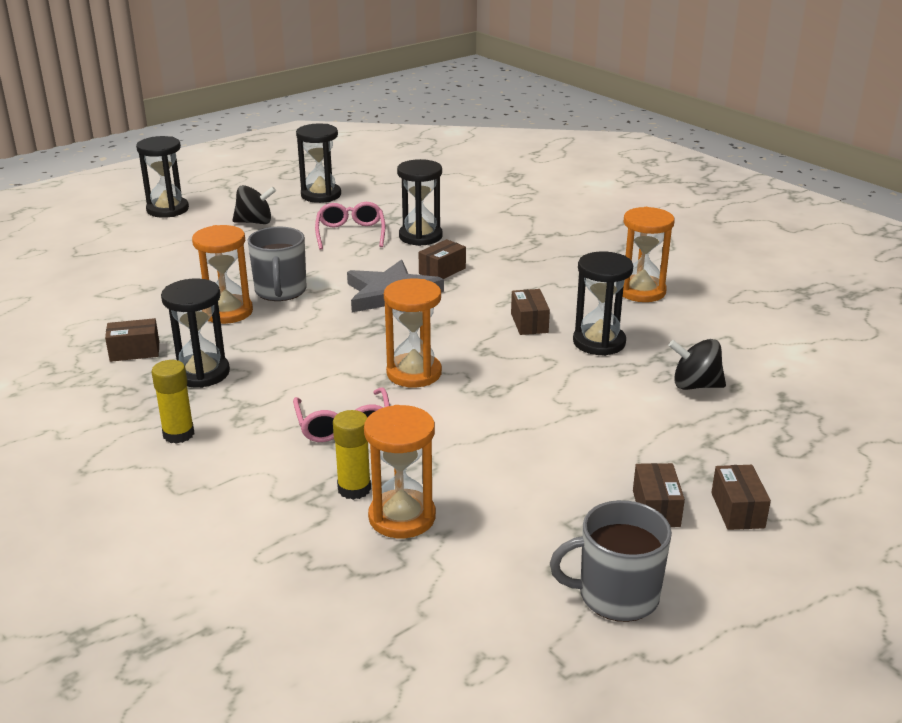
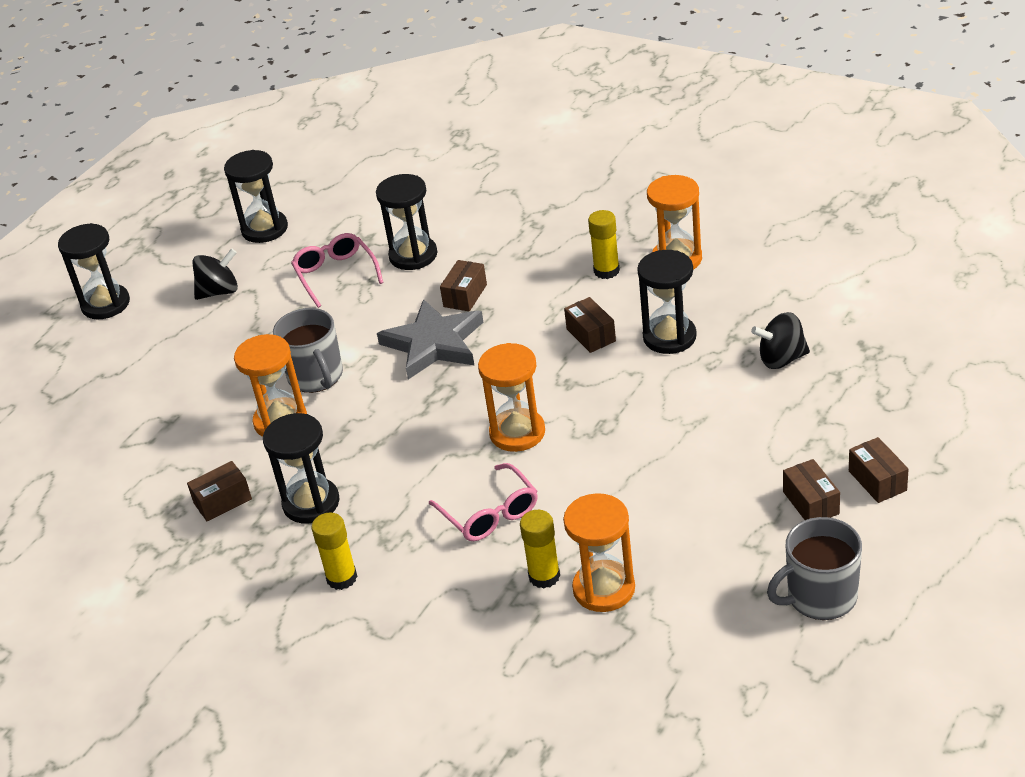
camera: 15 degrees left, 10 degrees up
(573, 284) = (606, 271): none -> yellow glue stick

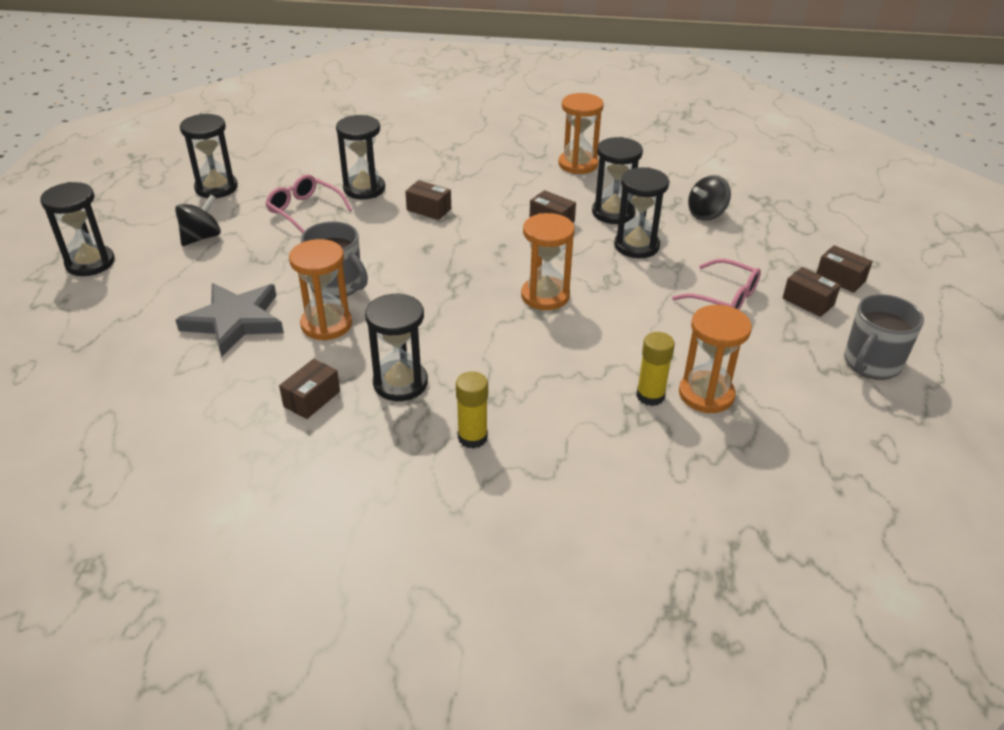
camera: 30 degrees left, 0 degrees up
(434, 344) = (427, 246): grey star -> grey star (235, 321)
(465, 295) = (429, 209): brown box -> brown box turned 60 degrees counterclockwise
(490, 513) = (568, 359): pink glasses -> pink glasses (724, 297)
(606, 271) = (530, 178): yellow glue stick -> none
(664, 388) = (636, 246): none -> black hourglass

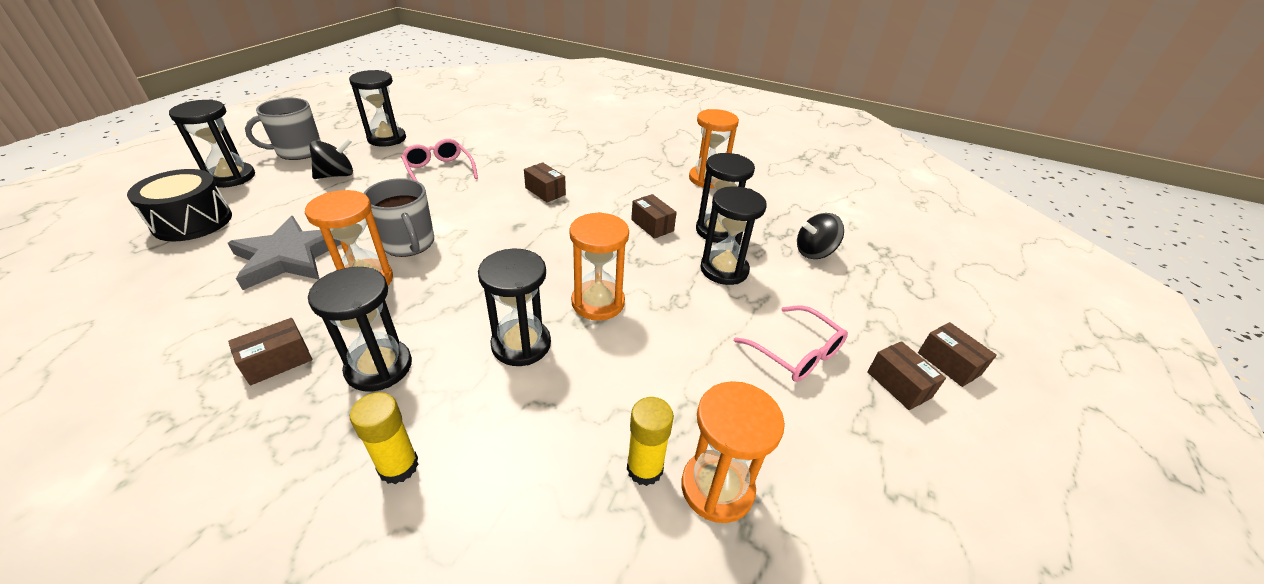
camera: 15 degrees right, 0 degrees up
(102, 312) = (192, 222): none -> black drum
(364, 189) = (503, 163): black hourglass -> black hourglass (521, 344)
(871, 363) = (963, 503): grey mug -> grey mug (298, 151)

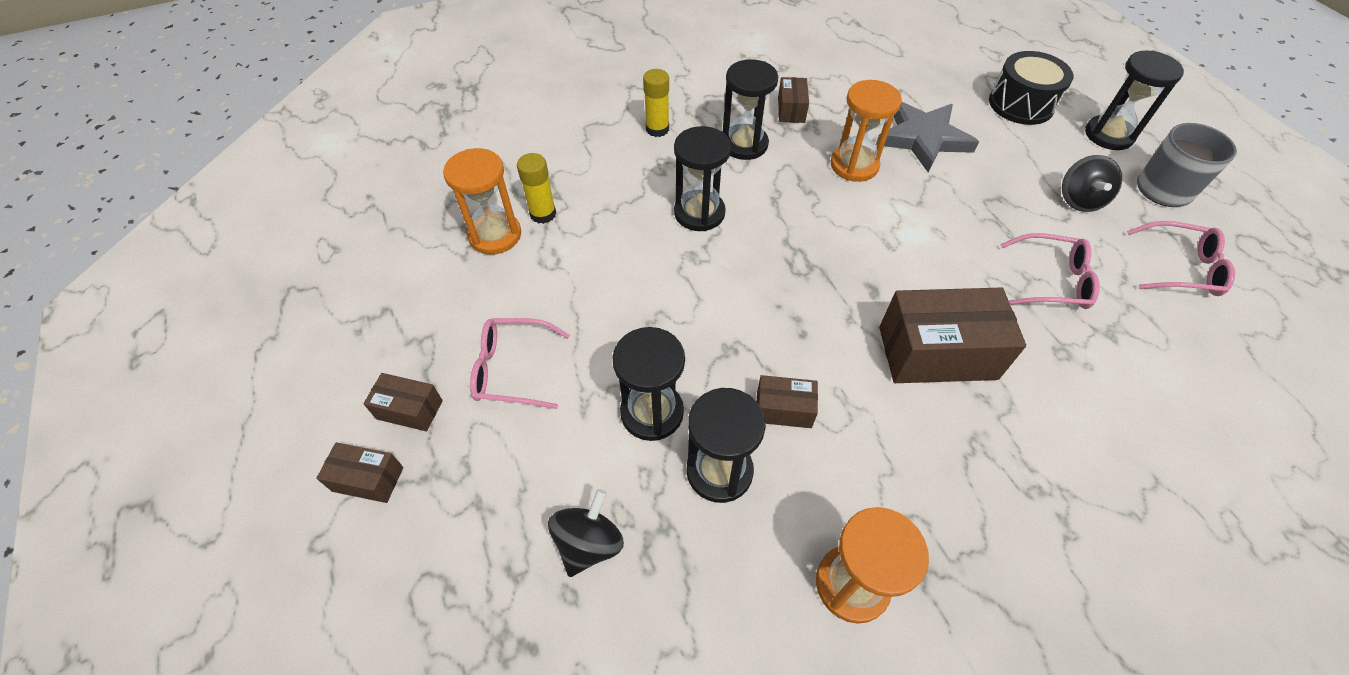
camera: 135 degrees right, 15 degrees up
(387, 138) = (1181, 268): black hourglass -> pink glasses
(408, 243) = (895, 204): grey mug -> none
(545, 191) = (937, 353): brown box -> brown box, size x1.98
(598, 302) = (701, 280): orange hourglass -> none

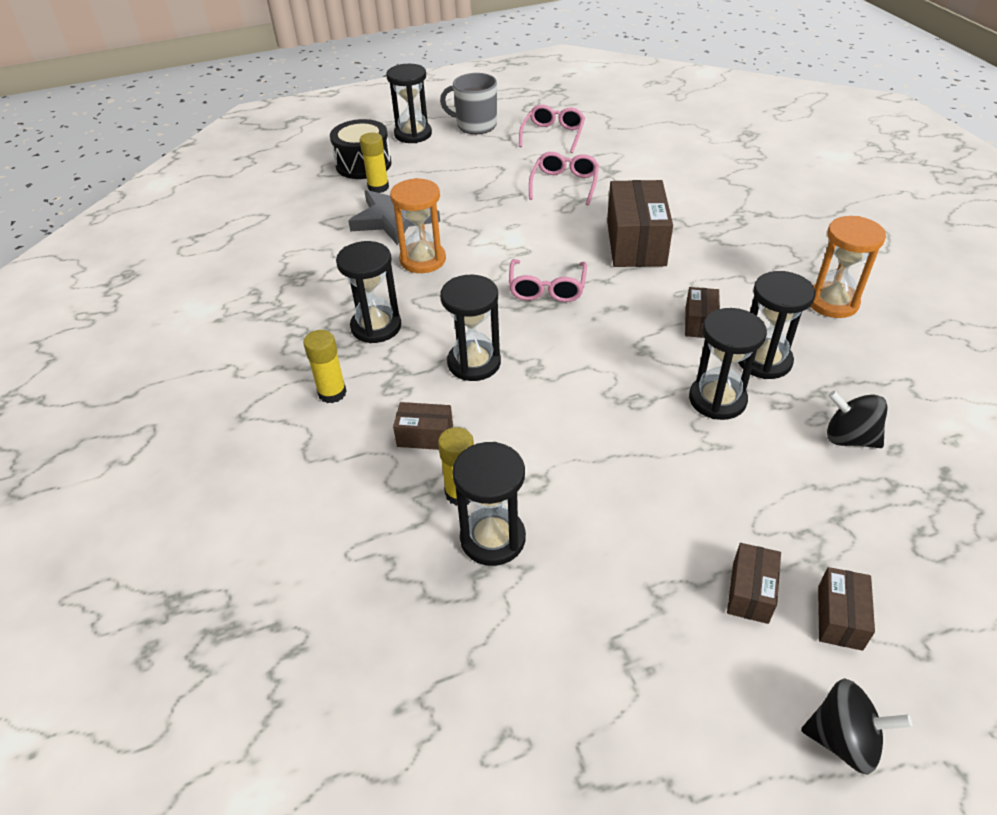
camera: 85 degrees left, 10 degrees down
(495, 235) = (492, 538): orange hourglass -> black hourglass
(512, 369) = (686, 505): pink glasses -> pink glasses (547, 288)
(791, 110) = (329, 291): brown box -> brown box (425, 436)
(978, 120) = (378, 187): none -> yellow glue stick
(1079, 200) = (483, 159): black spinning top -> black spinning top (843, 739)

